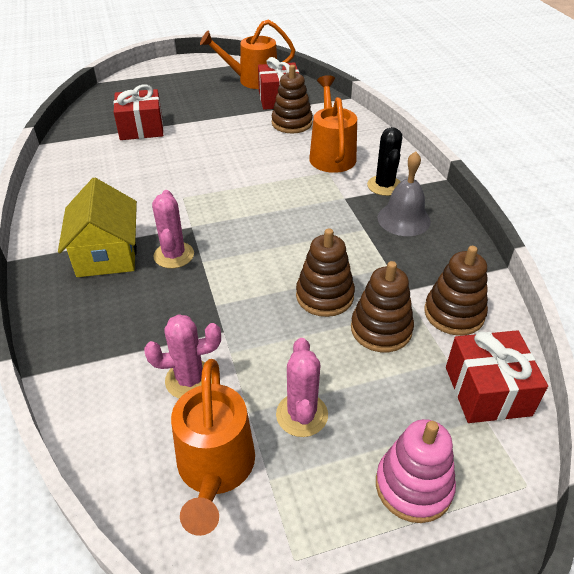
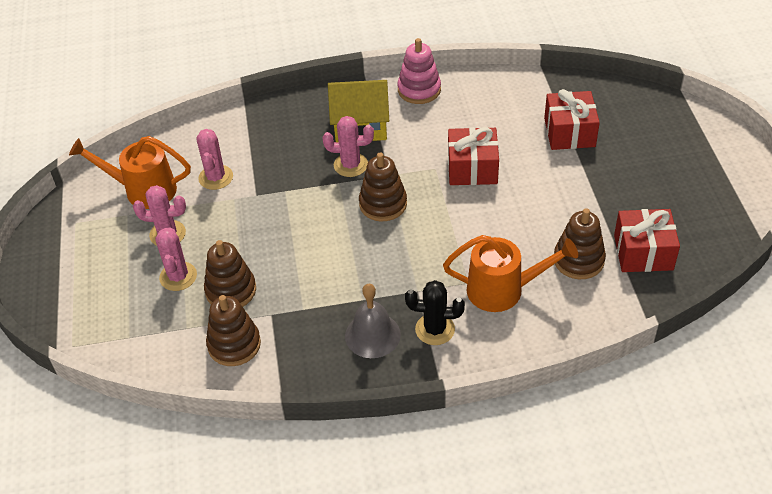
camera: 100 degrees right, 5 degrees up
(252, 80) = (696, 228): orange watering can -> none
(324, 296) = (278, 259): brown stacking toy -> brown stacking toy (383, 204)
(373, 386) = (178, 276): none -> pink cactus
(413, 486) = (95, 284): pink stacking toy -> pink stacking toy (419, 90)
(487, 391) = (151, 345): red gift -> red gift (472, 168)

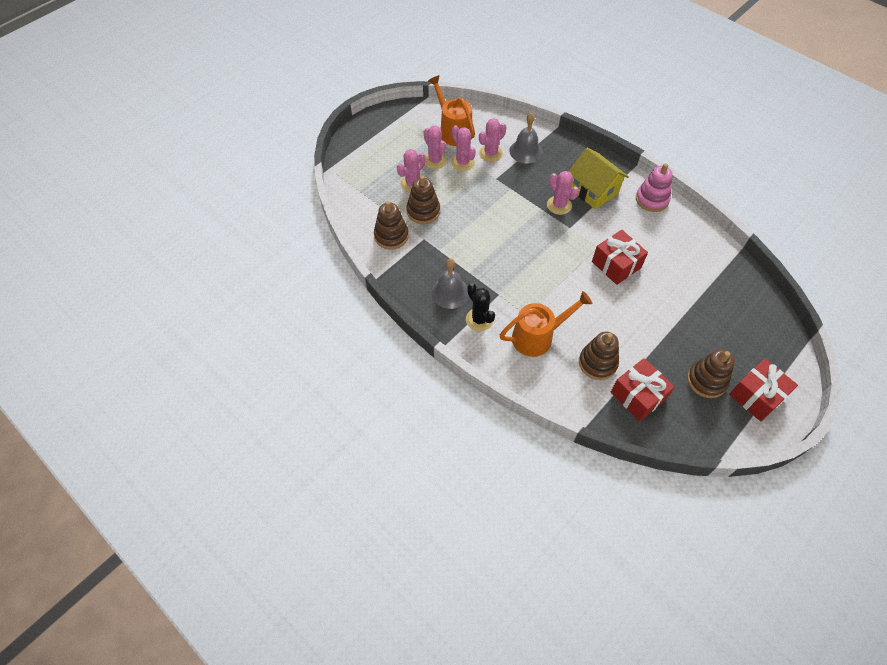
camera: 50 degrees right, 10 degrees up
(200, 210) = (462, 162): none -> pink cactus
(247, 146) = (525, 151): none -> grey bell
(383, 204) = (545, 239): brown stacking toy -> brown stacking toy (706, 380)
(503, 290) = (538, 336): orange watering can -> orange watering can turned 75 degrees counterclockwise
(569, 132) = (699, 297): red gift -> red gift (756, 396)

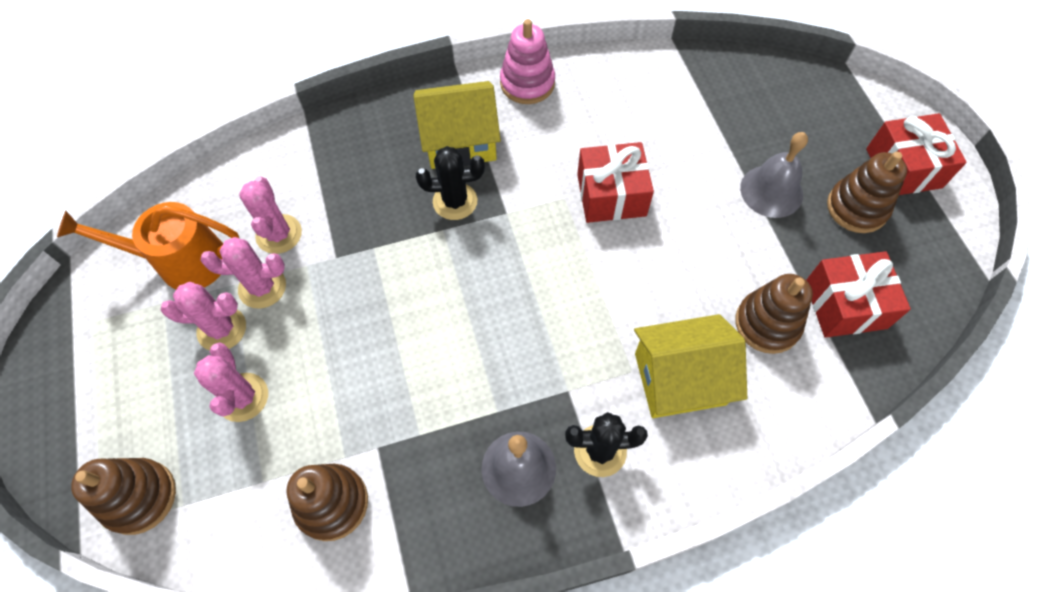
camera: 60 degrees left, 5 degrees up
(423, 211) = (318, 413): brown stacking toy -> brown stacking toy (139, 497)
(525, 151) = (315, 182): grey bell -> grey bell (771, 191)
(538, 336) = (680, 379): orange watering can -> yellow house
(559, 205) = (455, 201): pink cactus -> black cactus

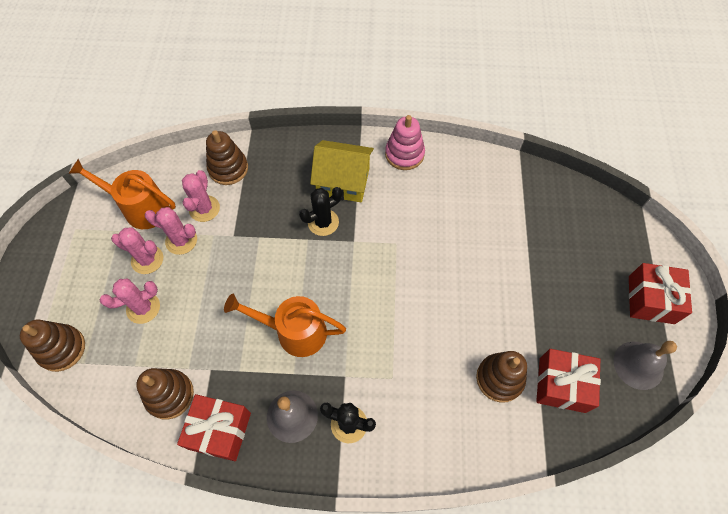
camera: 20 degrees right, 0 degrees up
(243, 397) = (143, 308): pink cactus -> pink cactus turned 60 degrees clockwise
(455, 201) = (323, 222): black cactus -> black cactus turned 45 degrees counterclockwise
(474, 356) = (294, 332): none -> orange watering can
(611, 195) = (429, 251): red gift -> red gift (219, 430)
(680, 379) = (422, 395): yellow house -> none
(771, 191) = (544, 285): grey bell -> grey bell (638, 365)
(856, 208) = (602, 317): brown stacking toy -> brown stacking toy (228, 168)

